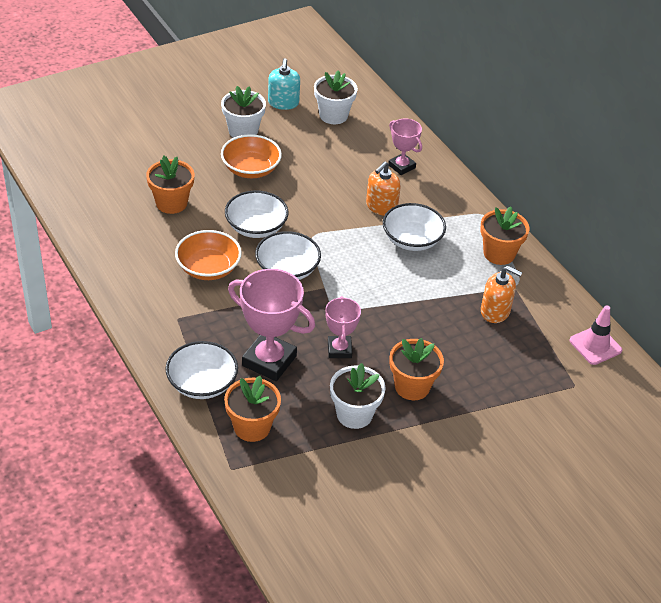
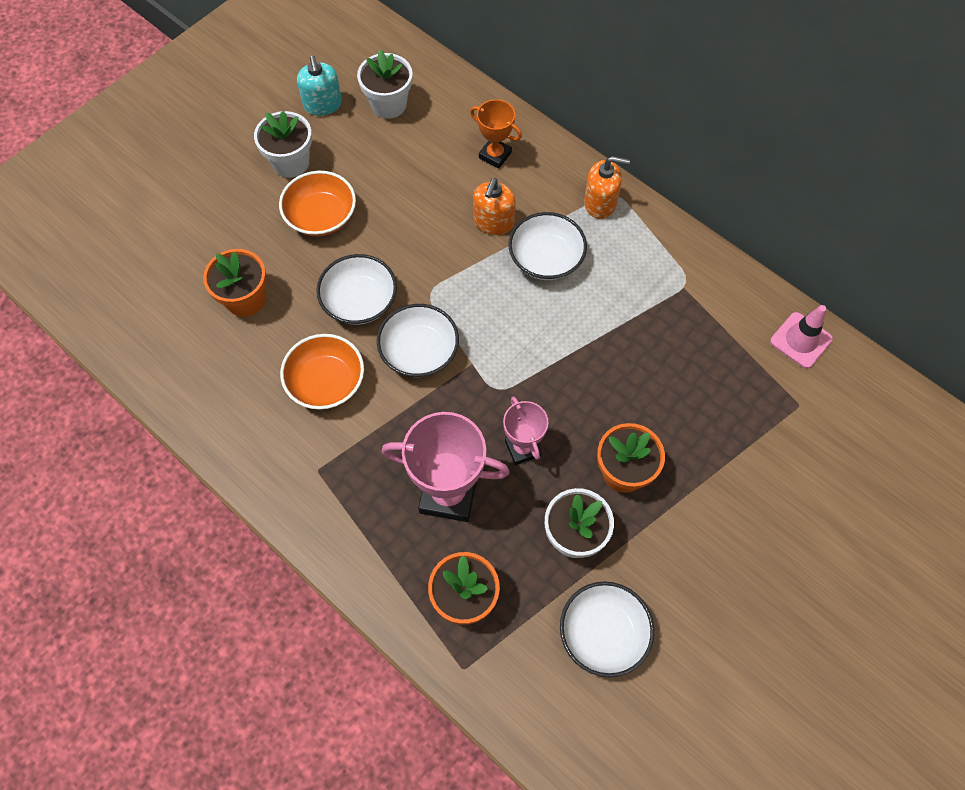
camera: 15 degrees left, 20 degrees up
(202, 383) = (382, 556): white bowl -> white bowl (603, 633)
(401, 166) = (495, 155): pink trophy -> orange trophy
(495, 311) = (676, 330): orange soap dispenser -> orange soap dispenser (600, 203)
(499, 253) = (650, 245): orange flower pot -> none

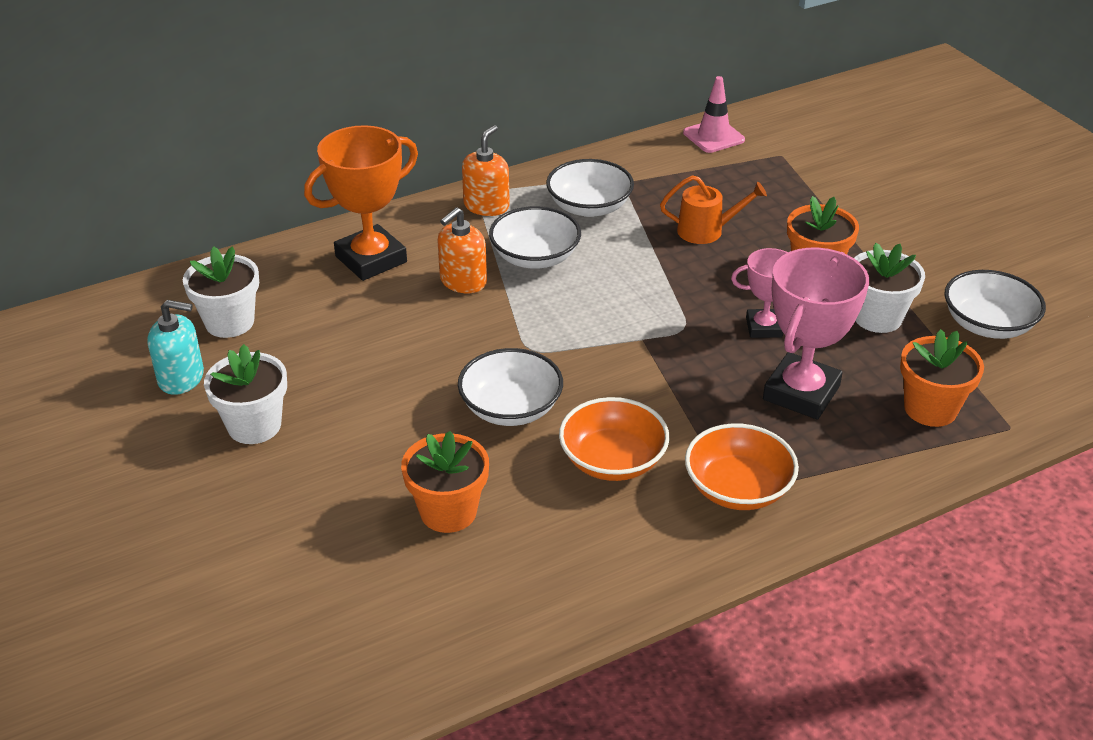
camera: 70 degrees left, 25 degrees down
(321, 216) = (361, 415): orange bowl -> orange bowl (738, 488)
(419, 352) = (607, 375): white bowl -> white bowl (589, 207)
(493, 222) = (463, 281): orange soap dispenser -> orange soap dispenser turned 90 degrees clockwise
(495, 155) = (371, 259): orange trophy -> orange trophy, size x1.73
(641, 372) = (706, 231): none -> orange watering can

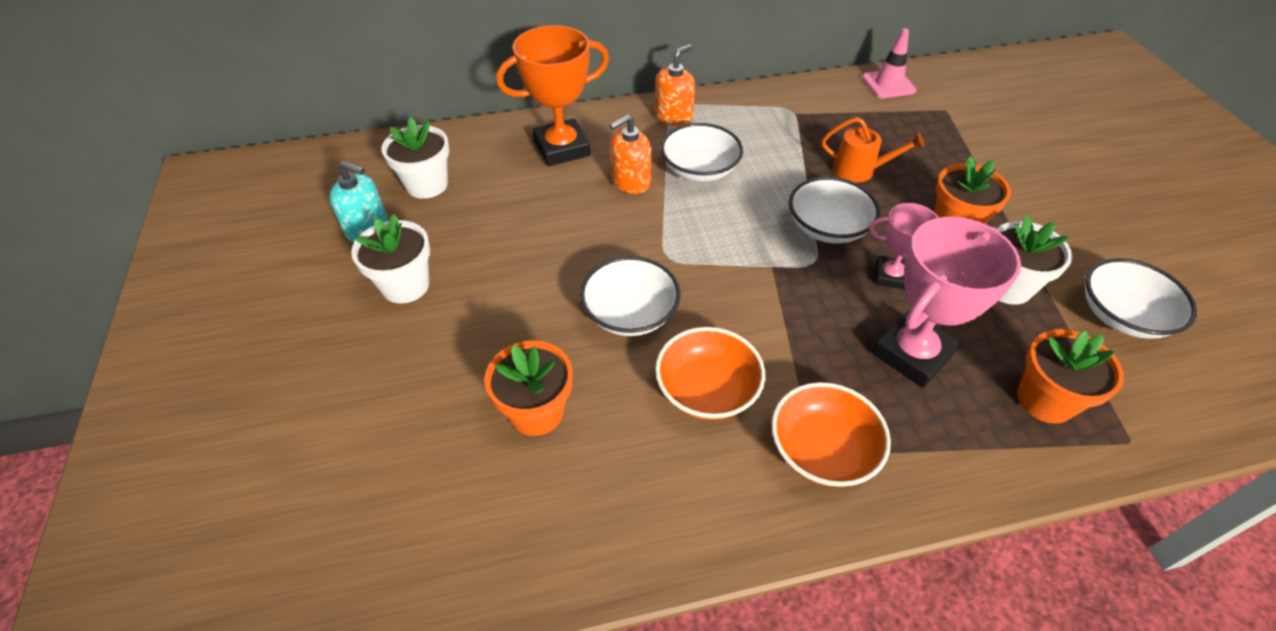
camera: 15 degrees right, 10 degrees up
(589, 207) = (761, 131): white bowl -> white bowl (827, 227)

